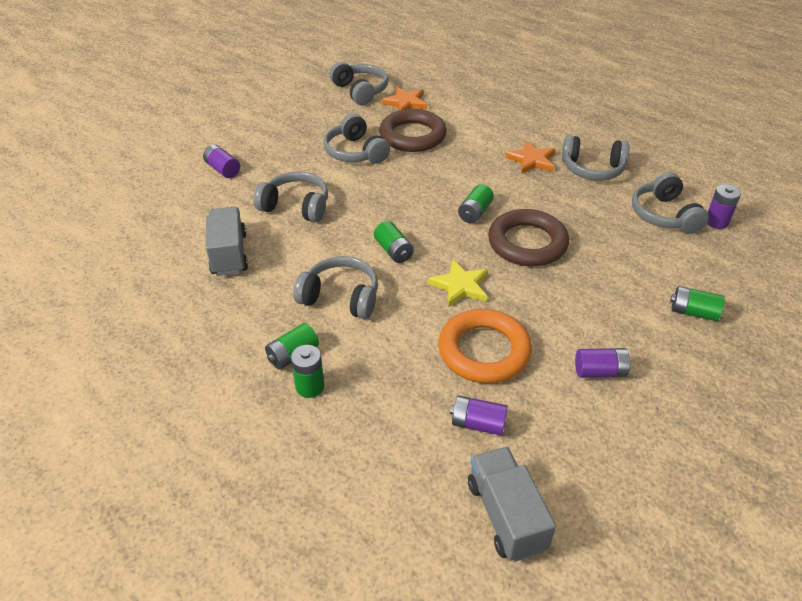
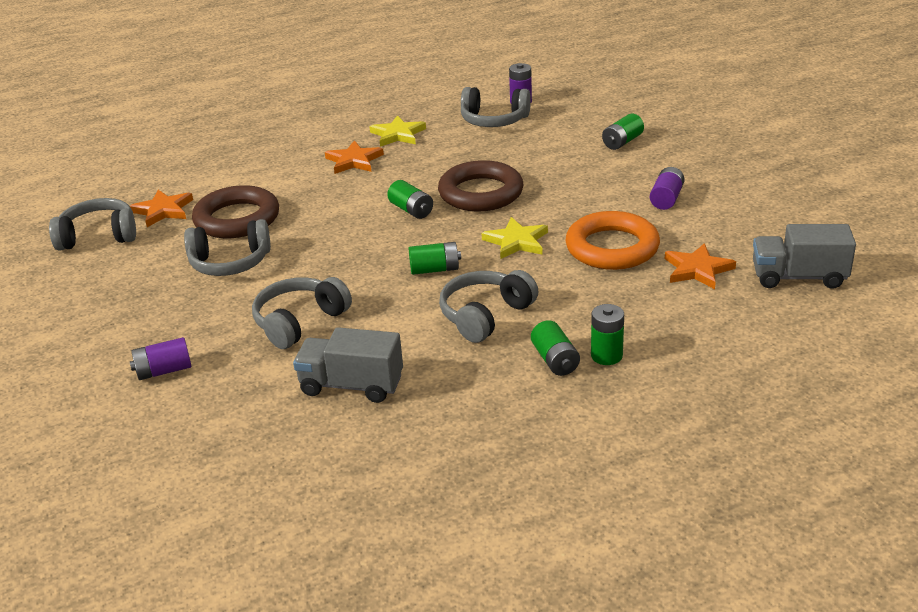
camera: 65 degrees left, 10 degrees down
(478, 424) = (697, 269): purple battery -> orange star
(592, 169) = (398, 134): grey headphones -> yellow star

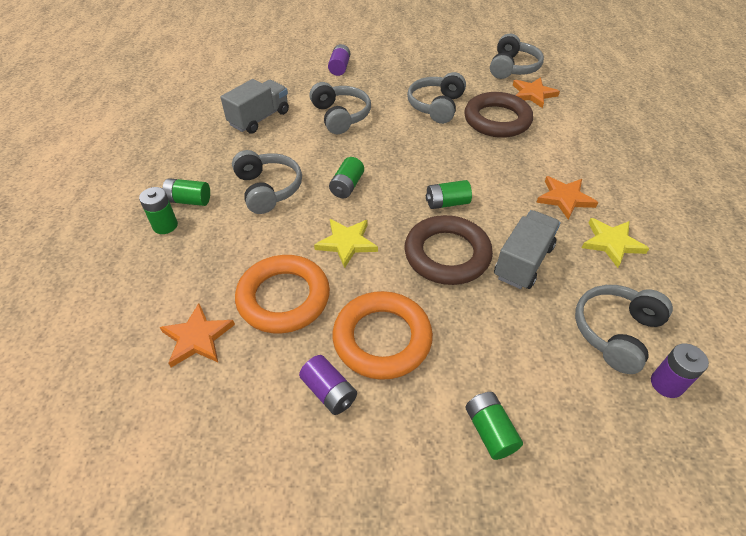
camera: 115 degrees right, 15 degrees up
(598, 194) = (382, 338): none -> orange ring
(798, 277) = (109, 409): grey truck -> grey truck (523, 262)

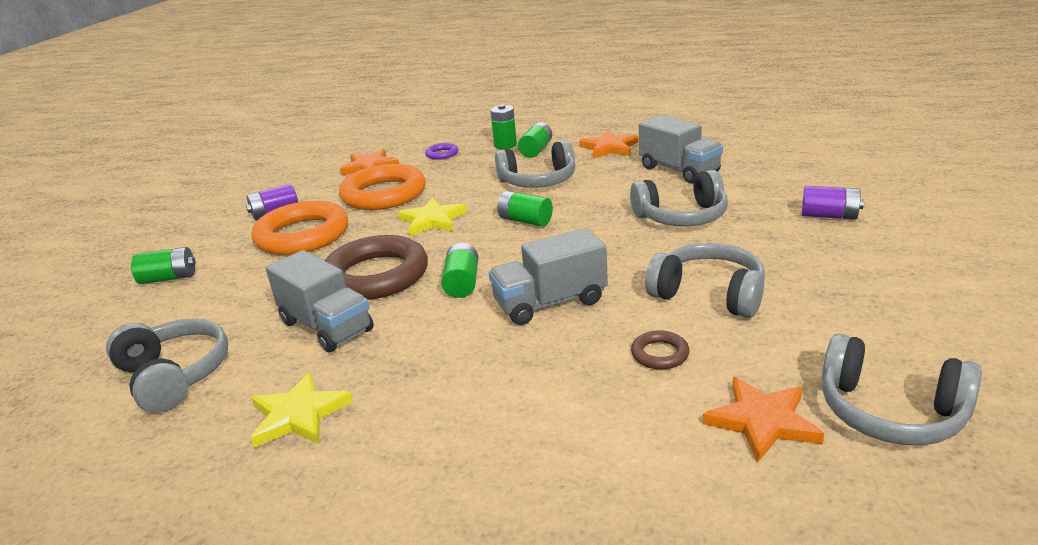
camera: 105 degrees right, 20 degrees down
(175, 275) = (442, 154): none -> purple ring
(460, 160) = (550, 303): none -> grey truck
(497, 120) = (660, 354): brown ring -> brown ring, size x0.43
(564, 198) = (417, 389): orange star -> orange star (609, 148)
(666, 384) = (85, 396): purple battery -> none

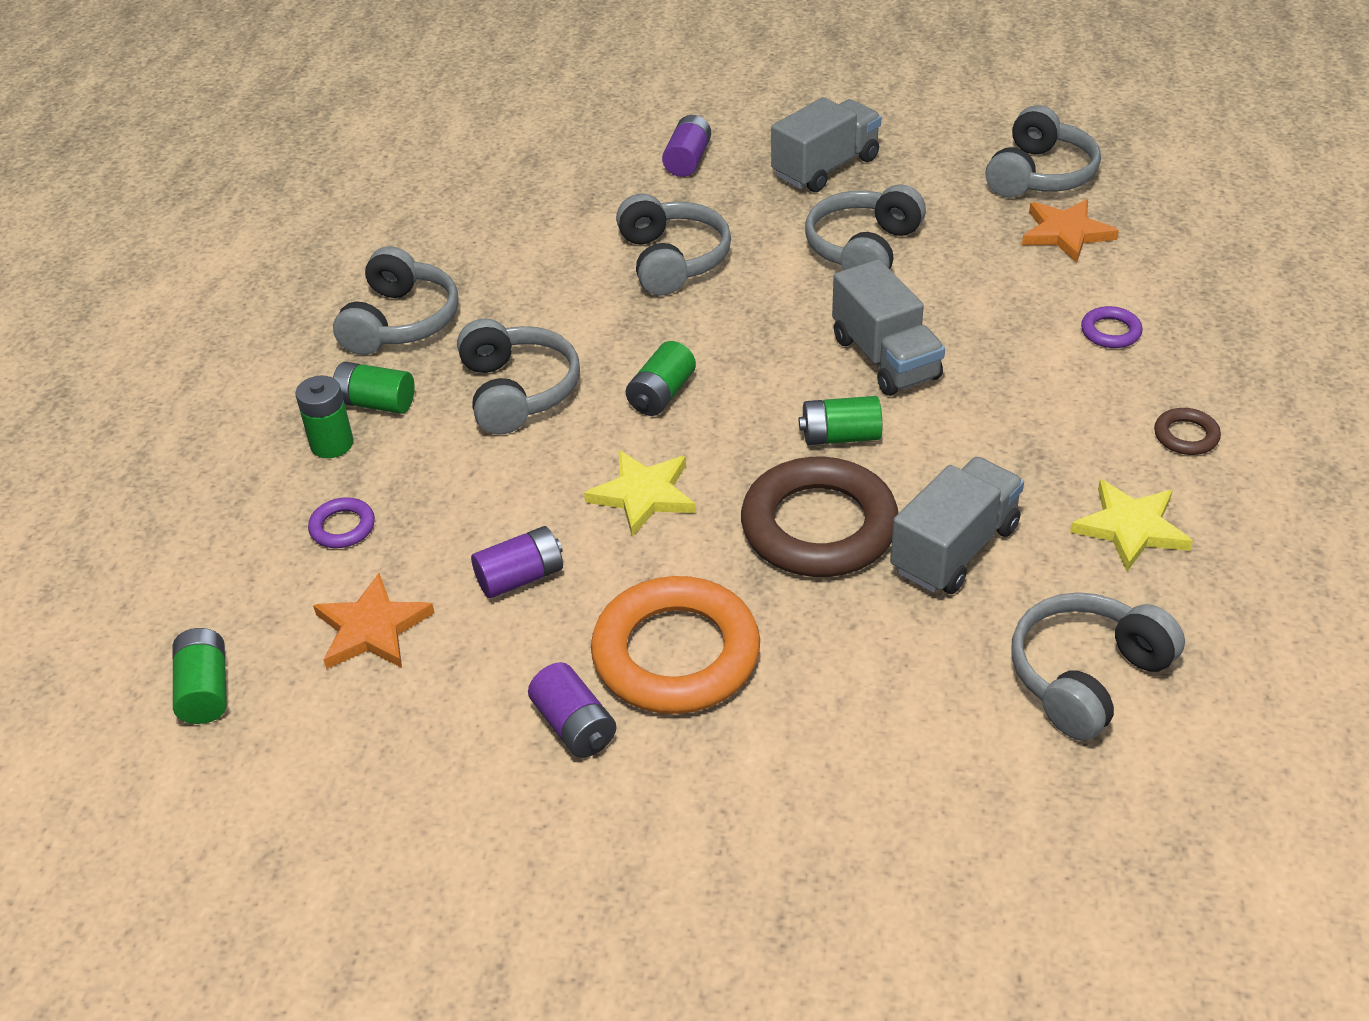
camera: 95 degrees left, 15 degrees up
(169, 278) = (824, 804): green battery -> green battery (205, 690)
(384, 194) = (520, 577): orange ring -> purple battery
(574, 435) = (1110, 332): none -> purple ring
(609, 148) = (400, 321): orange star -> grey headphones
(660, 354) = (977, 283): brown ring -> brown ring (1186, 436)
(679, 170) = (518, 257): grey truck -> grey truck (825, 167)

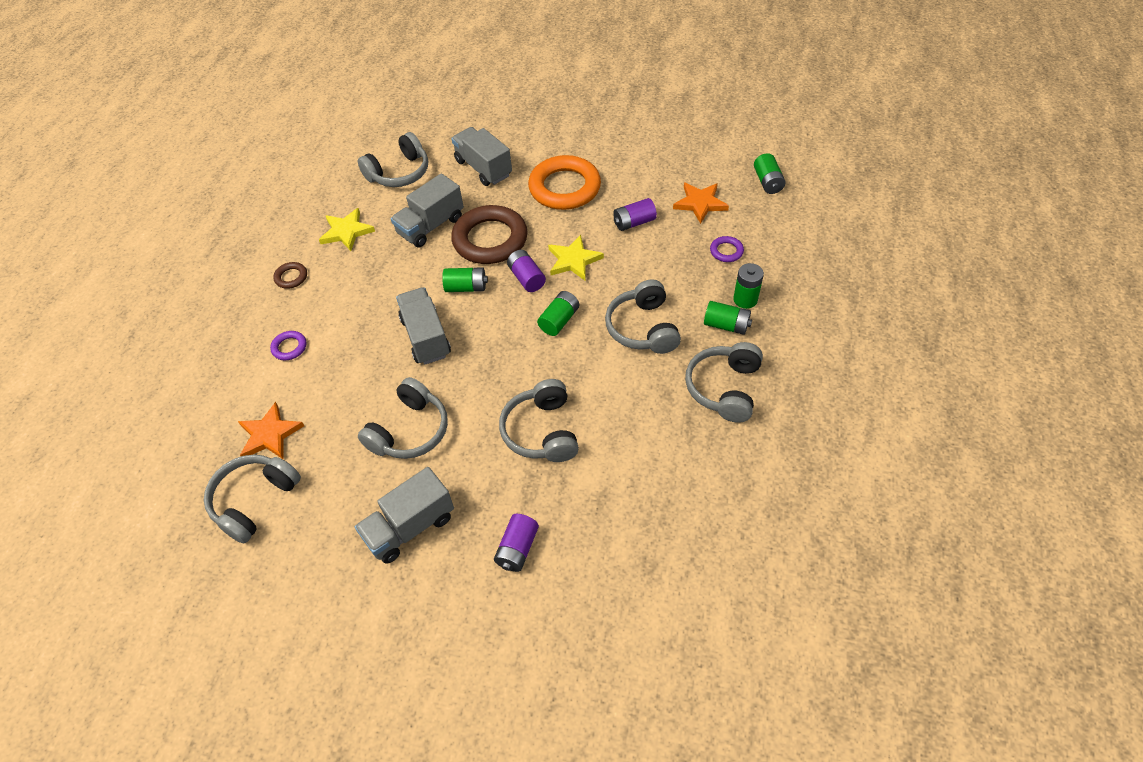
camera: 175 degrees left, 10 degrees up
(574, 726) = (608, 163): purple battery -> purple battery (526, 278)
(882, 699) = (483, 168): none -> grey truck

